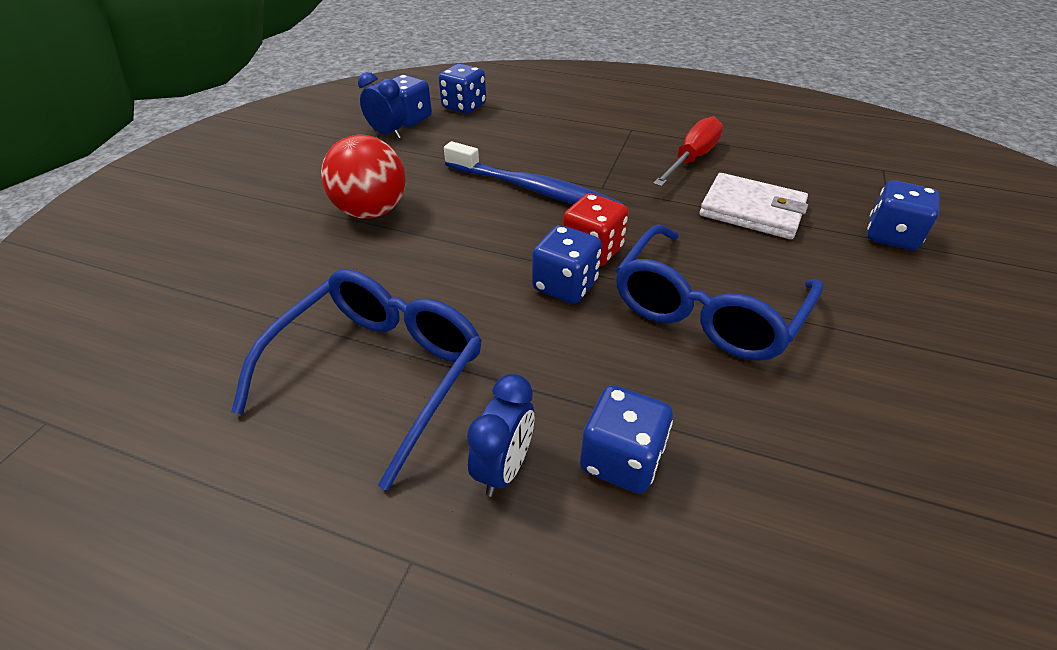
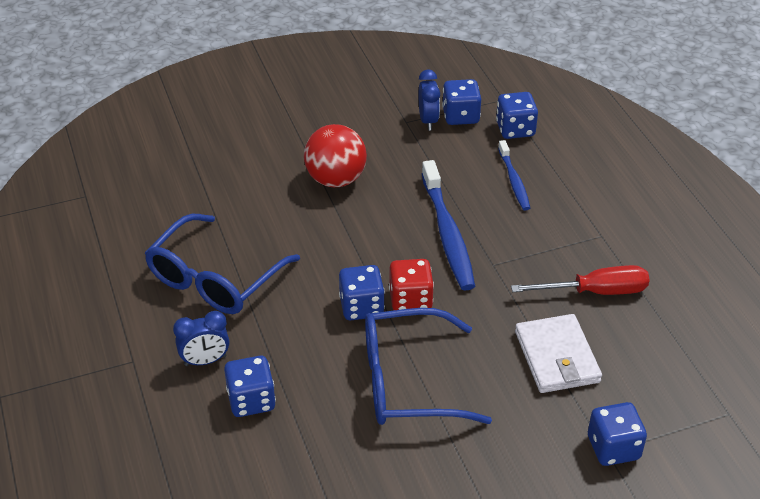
camera: 50 degrees right, 0 degrees up
(378, 374) = (216, 278): blue glasses -> blue glasses turned 135 degrees clockwise
(518, 133) = (514, 180): none -> blue toothbrush

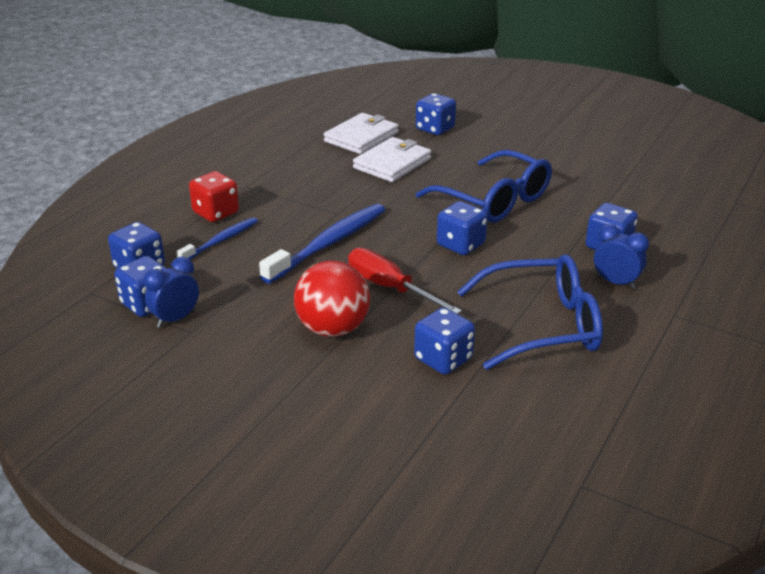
camera: 130 degrees left, 10 degrees down
(245, 209) = (443, 359): none -> blue dice
(410, 300) = (423, 229): red dice -> red dice (216, 213)
(595, 291) = (311, 170): red screwdriver -> red screwdriver (390, 288)
(643, 370) = (361, 137): none -> white wallet

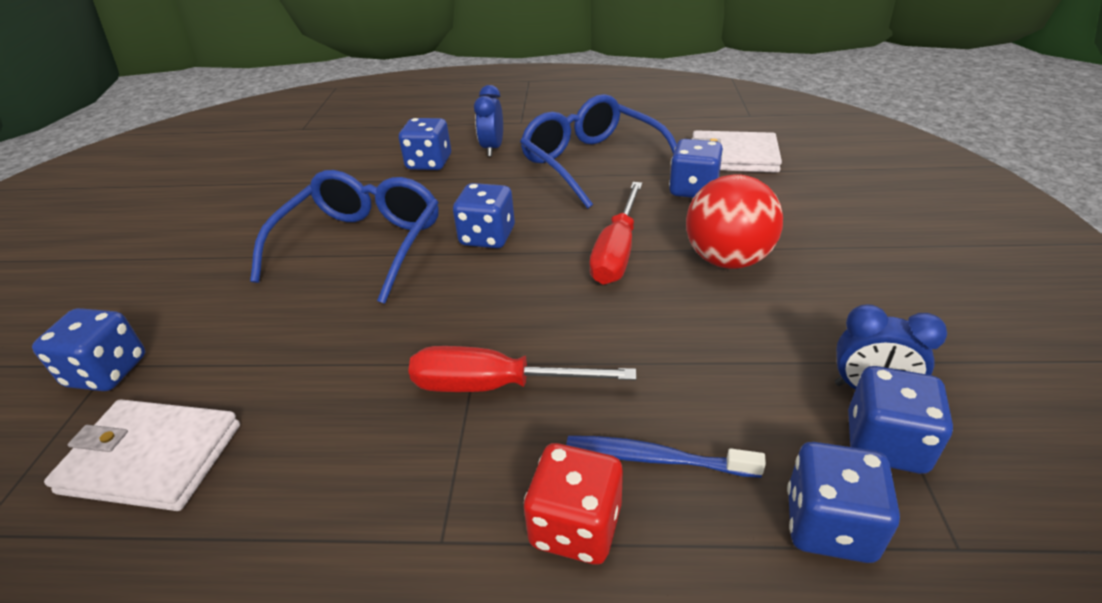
camera: 115 degrees left, 5 degrees up
(313, 214) = (495, 386): none -> red screwdriver
(328, 243) = (565, 334): blue toothbrush -> none
(392, 163) = (270, 370): white wallet -> white wallet (733, 157)

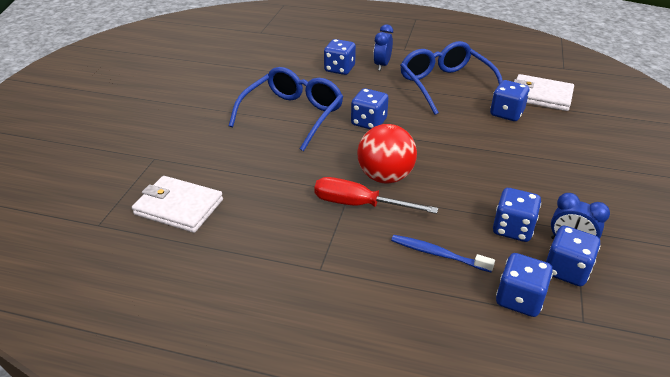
camera: 10 degrees right, 0 degrees up
(107, 372) = (153, 161): blue dice -> blue dice (512, 229)
(575, 526) = (388, 275): red dice -> none
(617, 252) = (446, 144): red screwdriver -> none
(727, 259) = (513, 160): red ball -> red ball (385, 177)

